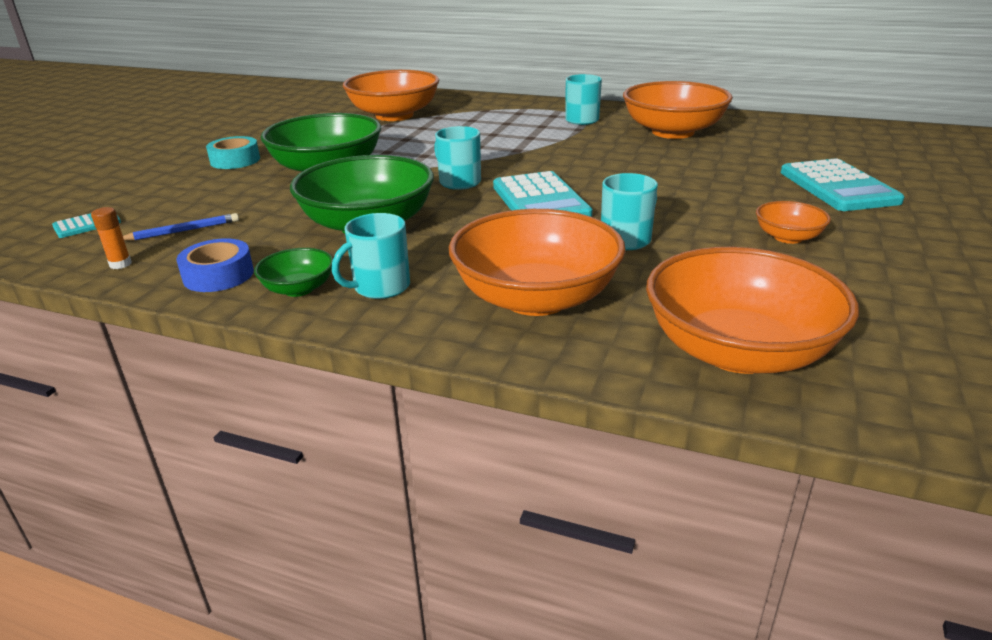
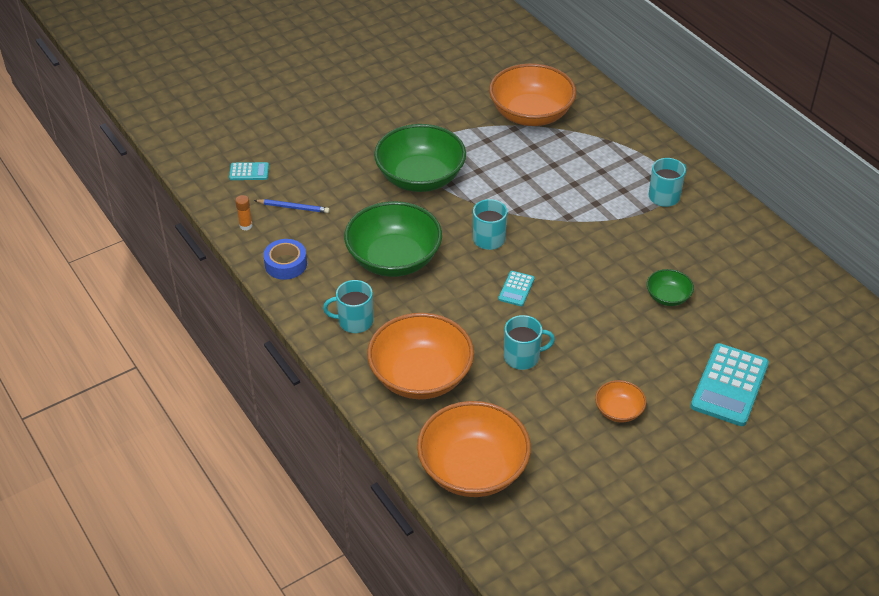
camera: 35 degrees right, 15 degrees up
(235, 160) = (373, 131): turquoise tape -> none
(298, 289) = (315, 299): green bowl -> green bowl (668, 297)
(540, 201) = (516, 289): turquoise calculator -> turquoise calculator, size x0.49
(673, 132) = (711, 253): orange bowl -> none

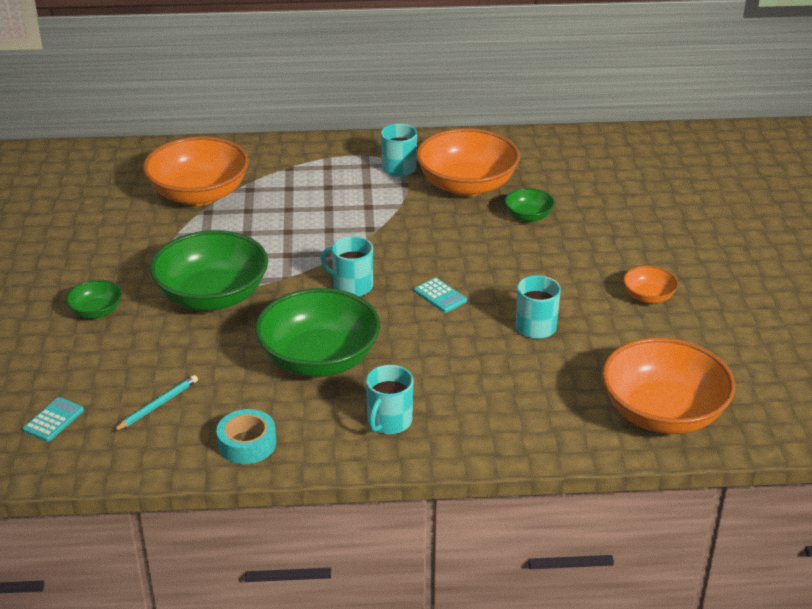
camera: 60 degrees left, 10 degrees down
(246, 226) = (147, 455): orange glue stick -> none
(286, 264) = (247, 444): blue tape -> turquoise tape
(293, 207) = (158, 405): blue pencil -> turquoise pencil
(362, 135) = (96, 311): none -> green bowl
(421, 376) = (509, 402): orange bowl -> orange bowl (467, 185)
(729, 385) = (660, 227): turquoise calculator -> none

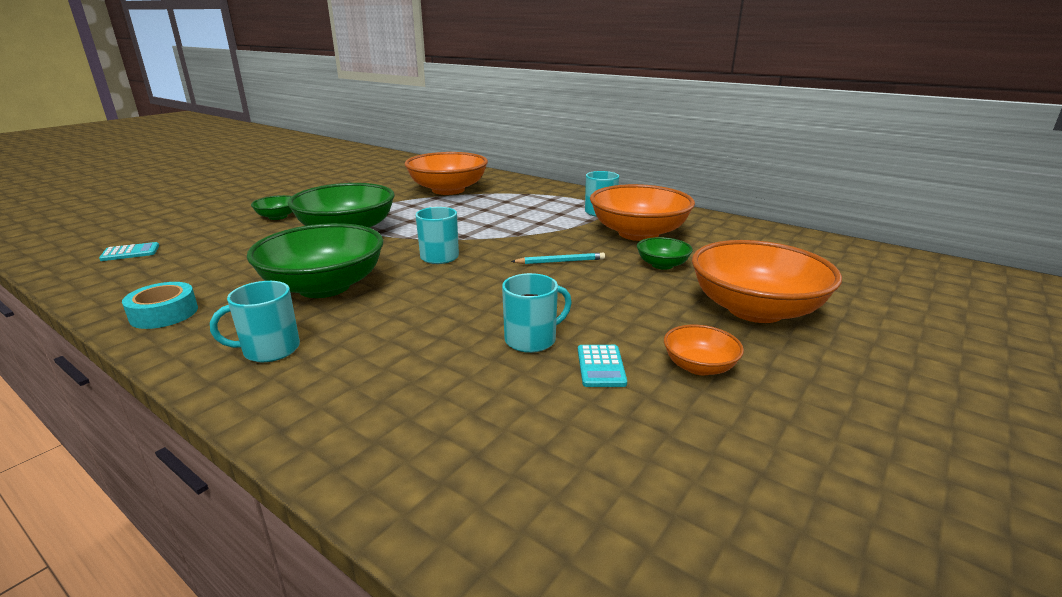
camera: 40 degrees right, 10 degrees down
(158, 405) = (186, 269): turquoise pencil -> turquoise pencil (560, 261)
(440, 296) = (490, 285): turquoise calculator -> turquoise calculator (601, 366)
(662, 413) = (527, 502): orange bowl -> orange bowl (755, 309)

